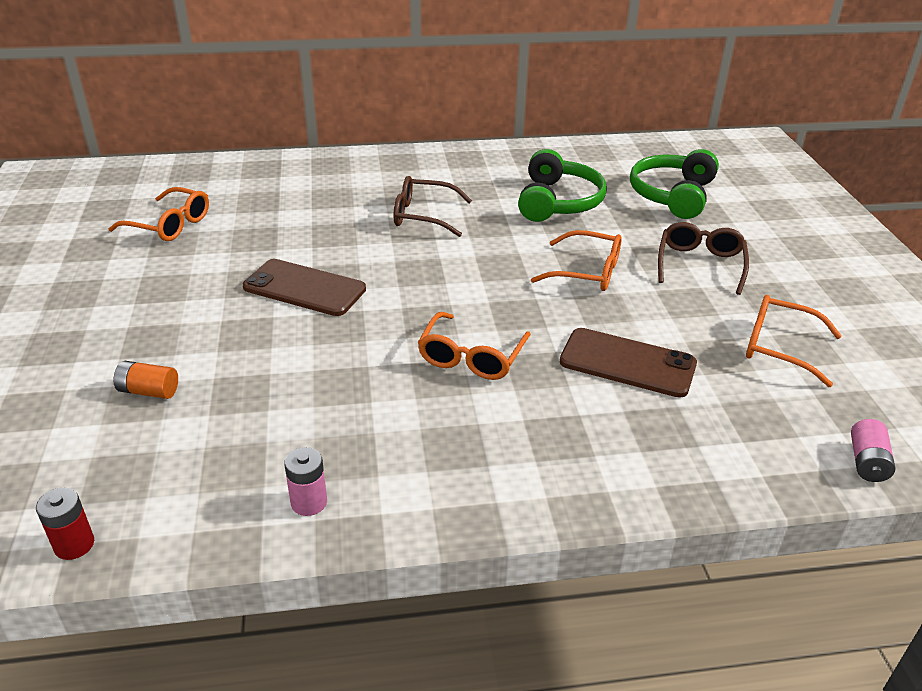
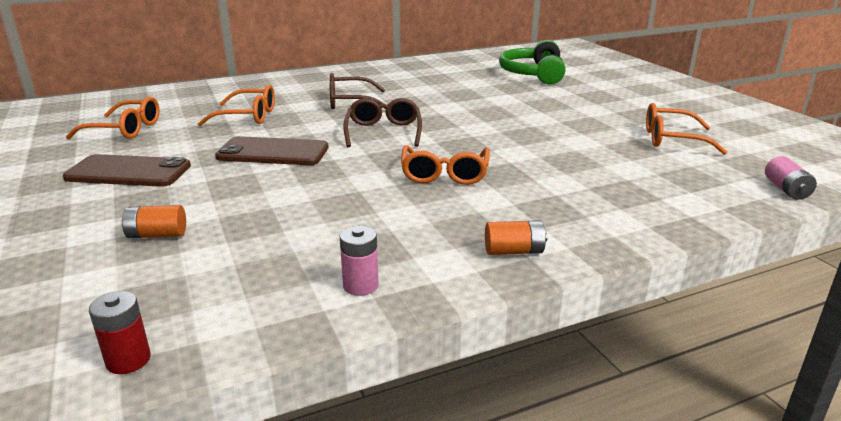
camera: 15 degrees left, 10 degrees down
(485, 490) = (514, 251): none -> orange battery
(558, 202) = (452, 85): green headphones -> none
(587, 272) = (501, 117): orange glasses -> orange glasses (248, 116)
(627, 363) = (570, 161): brown phone -> brown phone (128, 172)
(700, 264) = (581, 105): brown glasses -> brown glasses (383, 132)

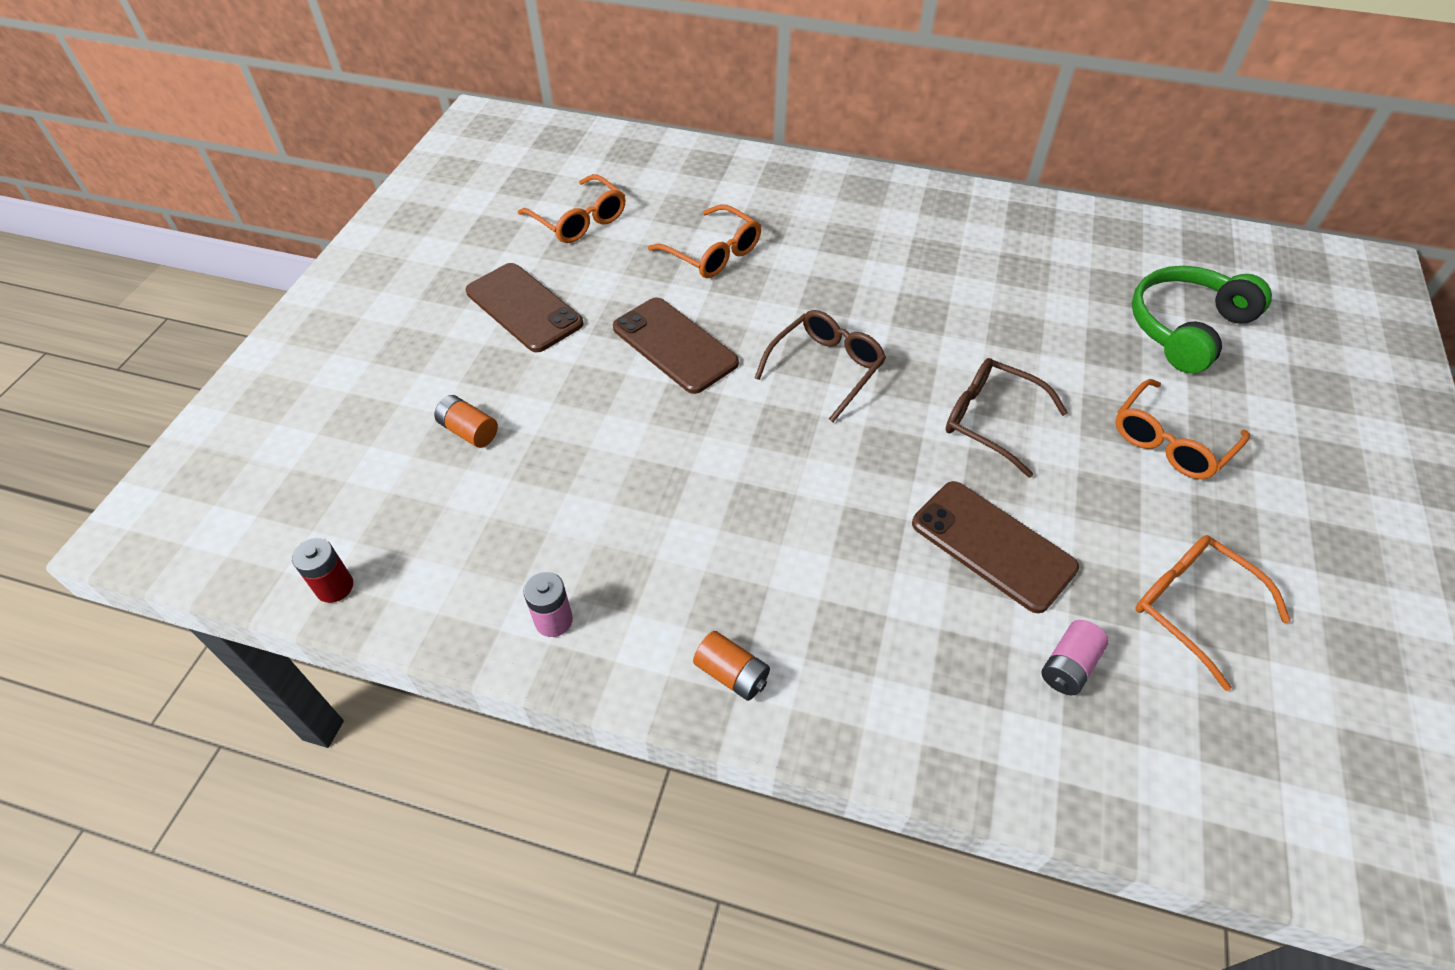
camera: 40 degrees right, 25 degrees up
(350, 102) = (852, 278): brown glasses -> brown glasses (991, 420)
(445, 174) = (806, 495): orange glasses -> orange glasses (1170, 441)
(564, 154) = (992, 546): none -> brown phone
(786, 189) = (1207, 815): pink battery -> pink battery (1068, 666)

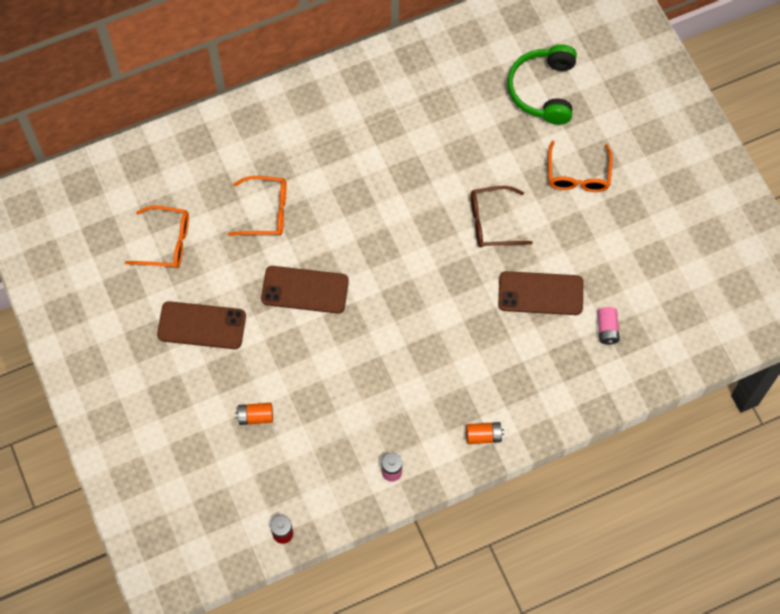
camera: 40 degrees left, 15 degrees up
(826, 368) = (392, 248): brown glasses -> none
(1192, 607) = (637, 263): orange glasses -> none

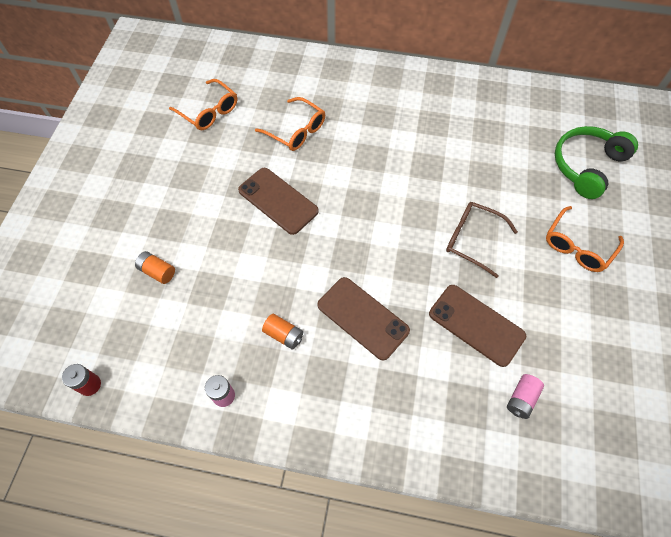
camera: 35 degrees right, 5 degrees down
(201, 325) = (181, 180): brown phone -> brown phone (363, 318)
(483, 436) = (331, 421): orange battery -> orange battery (284, 335)

